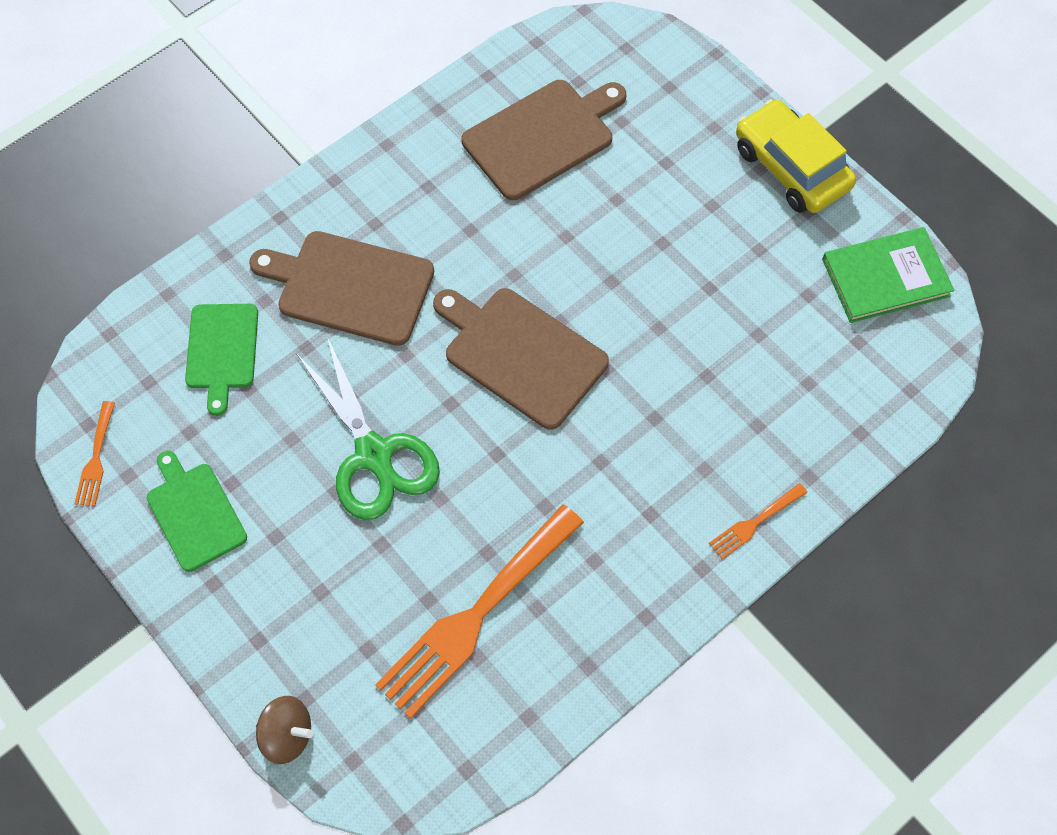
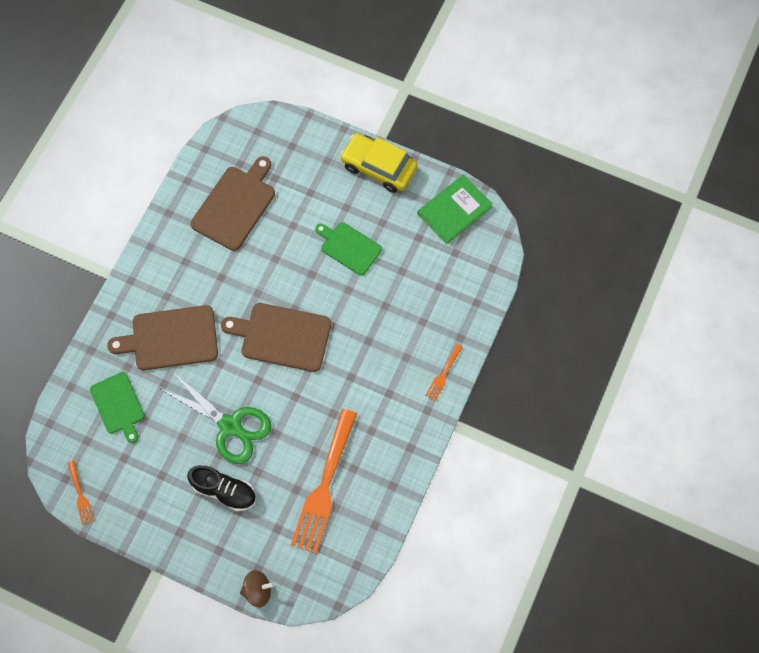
camera: 25 degrees left, 5 degrees up
(194, 513) = (150, 500): green cutting board -> green cutting board (349, 247)
(315, 550) = (224, 490): none -> black shoe

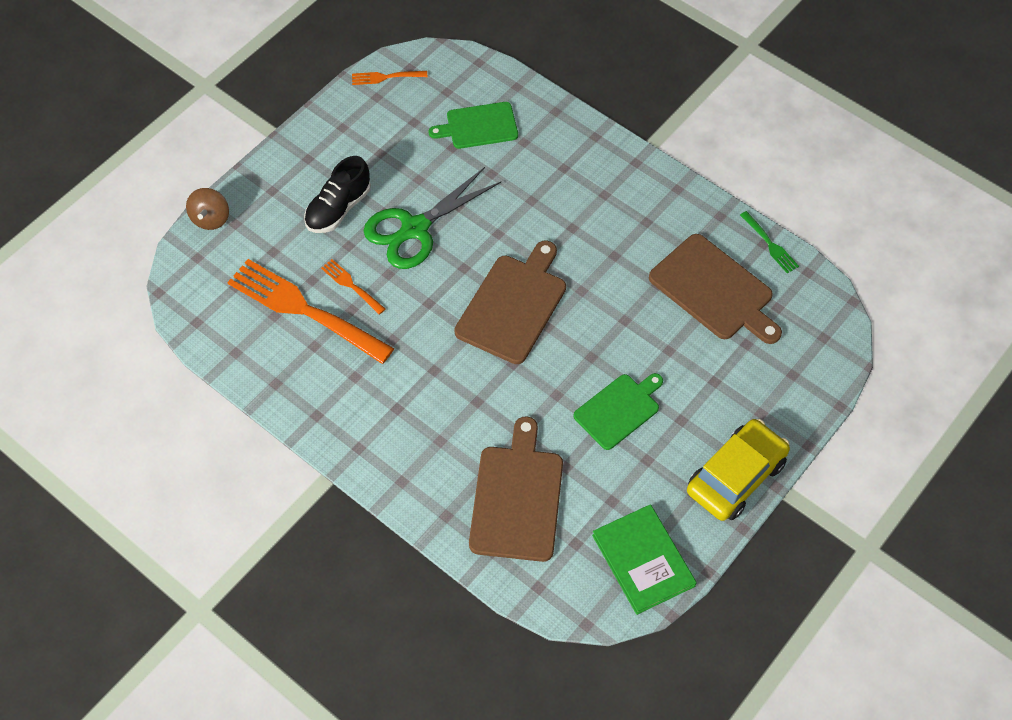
camera: 105 degrees right, 10 degrees down
(171, 338) = (546, 189): brown cutting board -> brown cutting board (517, 498)
(187, 176) = (770, 244): none -> green fork
(443, 374) = (401, 480): orange fork -> orange fork (351, 285)

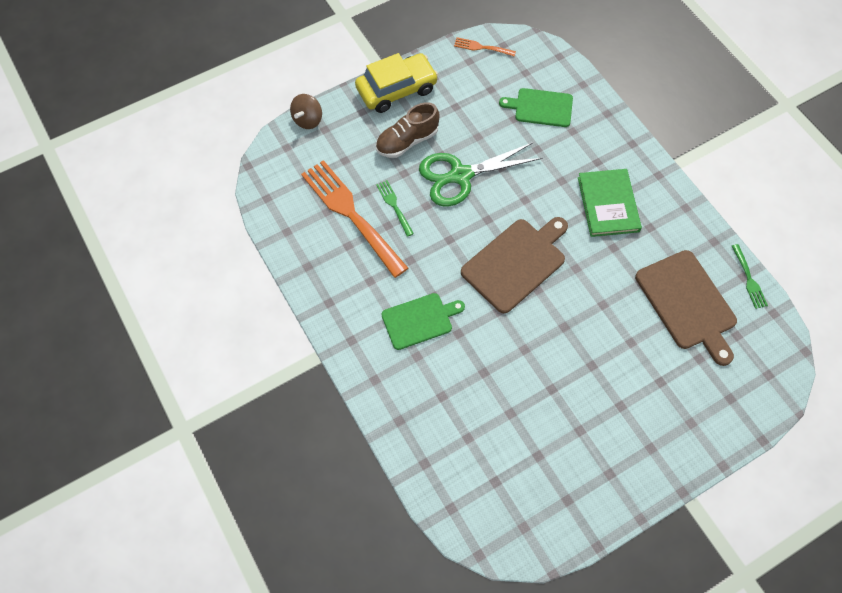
camera: 20 degrees right, 5 degrees up
(338, 208) = (407, 141): black shoe -> brown shoe
(351, 285) = (394, 206): orange fork -> green fork
(517, 498) = (461, 426): brown cutting board -> none
(619, 409) = (571, 379): green cutting board -> green cutting board (419, 320)
(643, 560) = (546, 517): green book -> green book (608, 204)
(736, 476) = (650, 471): yellow car -> yellow car (396, 89)

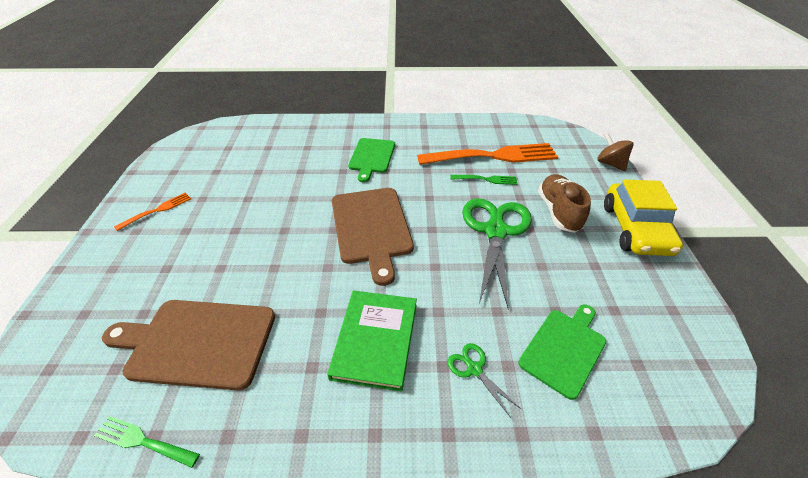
camera: 120 degrees right, 20 degrees down
(482, 47) = (699, 335): orange fork -> orange fork (157, 210)
(587, 146) = (474, 369): none -> green scissors
(608, 204) = (375, 340): green book -> green book turned 75 degrees clockwise

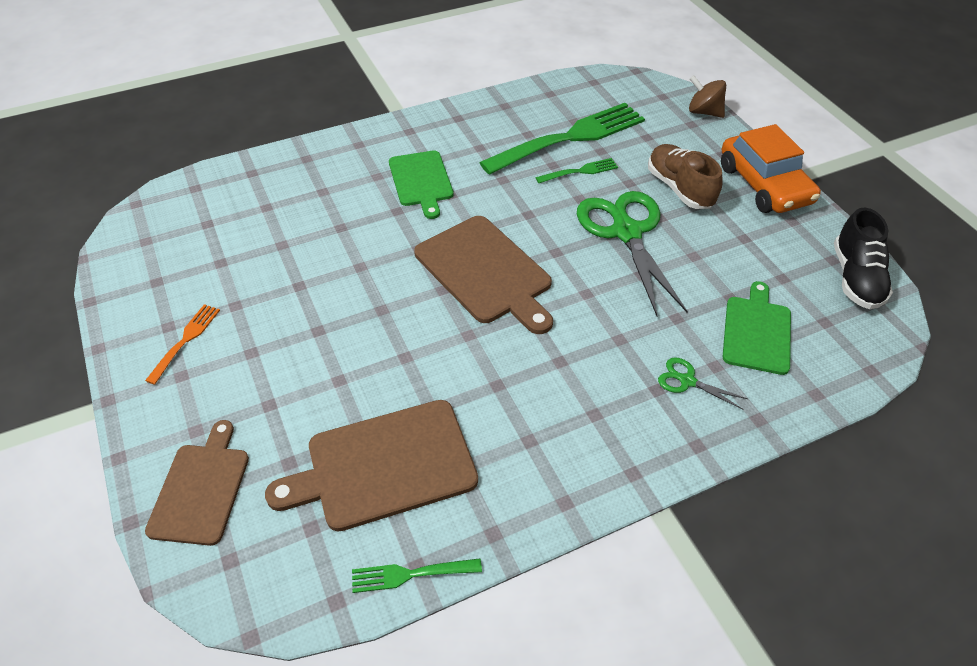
camera: 25 degrees left, 5 degrees up
(79, 309) = (201, 489): none -> brown cutting board
(375, 340) = (575, 390): green book -> none
(493, 156) = (570, 138): orange fork -> green fork
(635, 229) = (764, 185): yellow car -> orange car
(690, 334) = (855, 278): none -> black shoe

